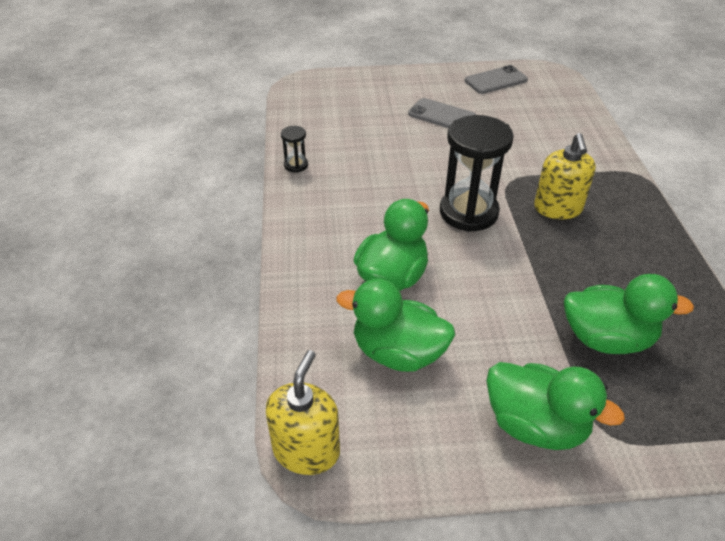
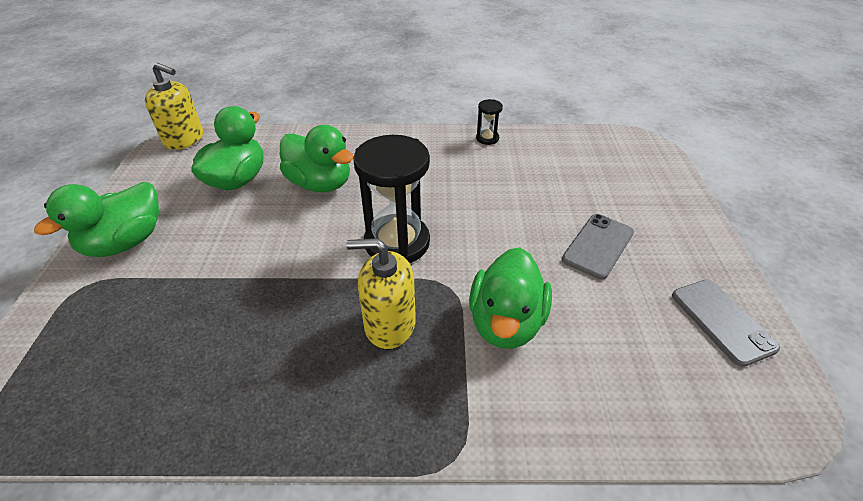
camera: 95 degrees right, 0 degrees up
(606, 339) = (176, 314): green duck -> green duck (506, 322)

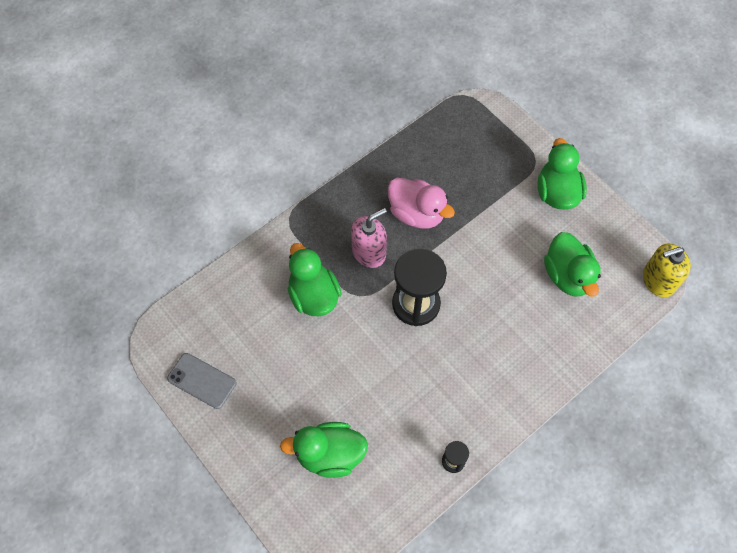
camera: 140 degrees right, 20 degrees up
(281, 328) = (416, 214): none -> pink duck
(320, 183) = (514, 314): green duck -> green duck (329, 455)
(389, 324) = (369, 252): yellow soap dispenser -> pink soap dispenser
(598, 246) = (297, 393): grey phone -> none

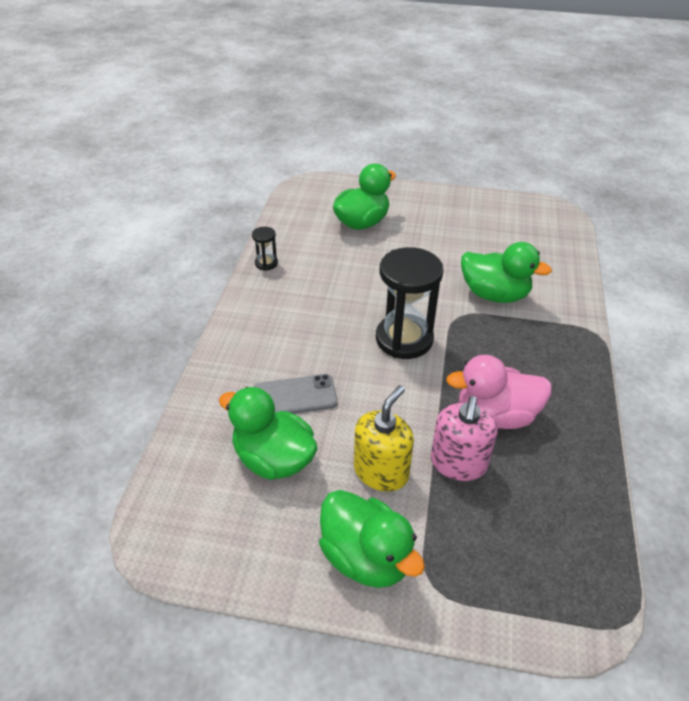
camera: 140 degrees right, 20 degrees down
(202, 381) = (496, 210): grey phone -> grey phone (295, 396)
(369, 252) = (494, 352): pink soap dispenser -> pink soap dispenser (458, 463)
(658, 280) = (153, 527): yellow soap dispenser -> yellow soap dispenser (381, 471)

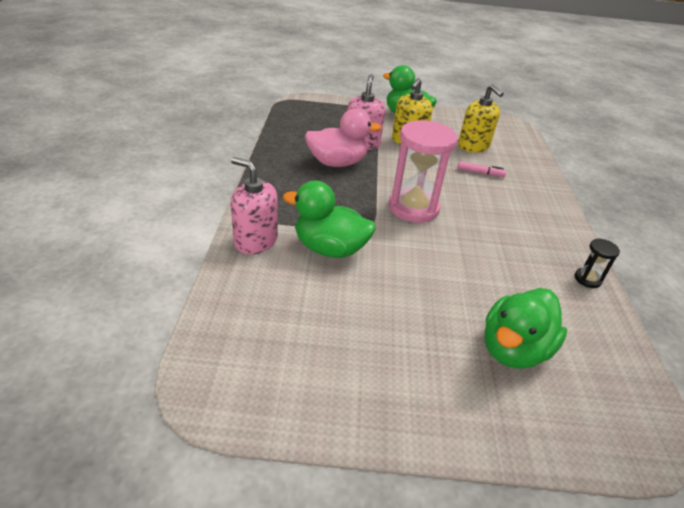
camera: 170 degrees right, 5 degrees down
(273, 459) = (473, 146): green duck -> yellow soap dispenser
(295, 396) = (480, 173): grey phone -> pink marker
(404, 339) = (413, 208): black hourglass -> pink hourglass
(564, 303) = (255, 241): none -> pink soap dispenser

